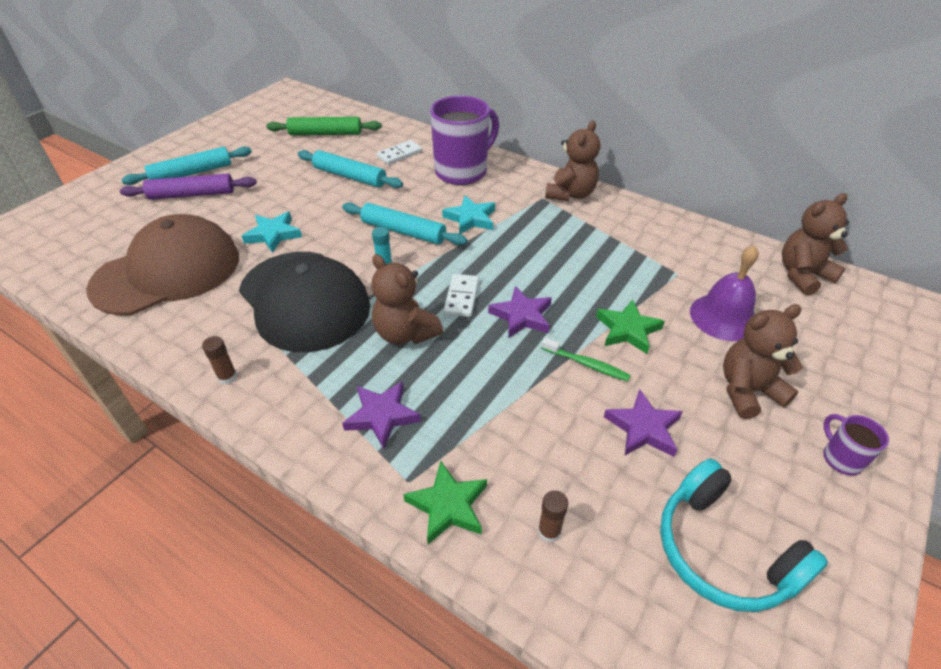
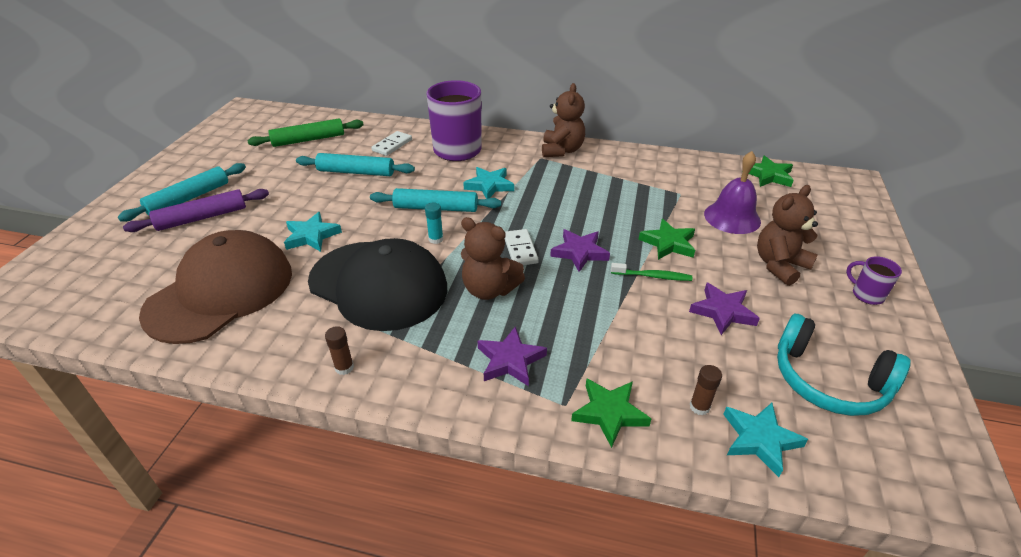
camera: 20 degrees left, 5 degrees down
(595, 593) = (760, 439): none -> turquoise star
(802, 275) = (768, 175): brown teddy bear -> green star

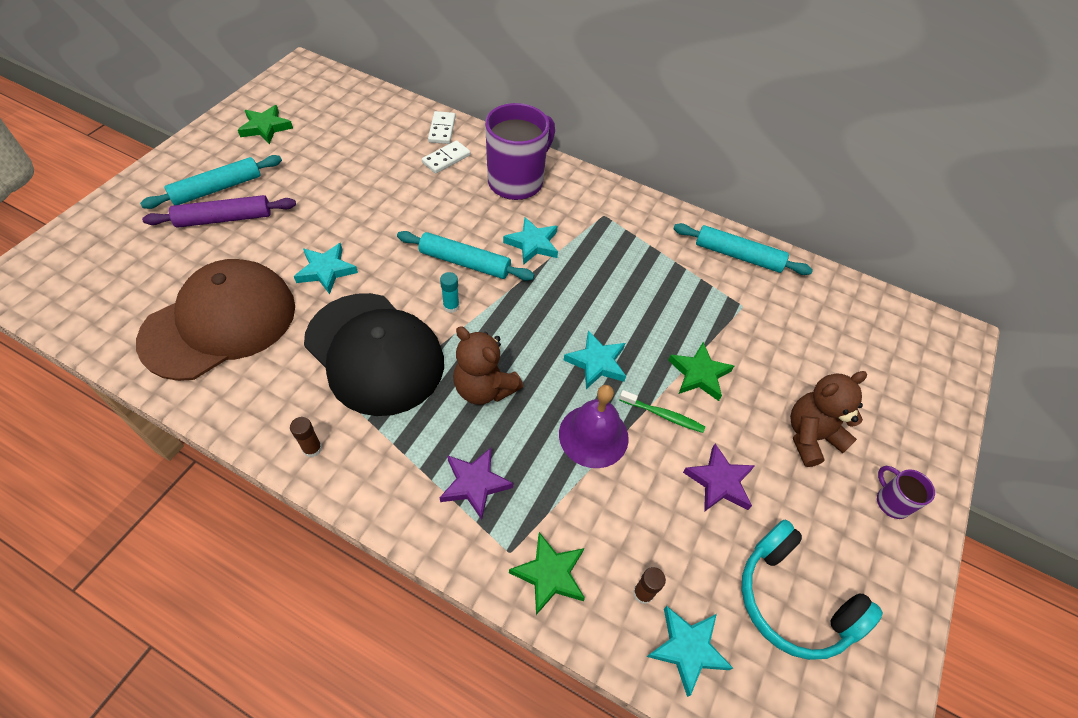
camera: 10 degrees right, 15 degrees up
(308, 140) = (359, 130): green rolling pin -> none
(356, 172) = (396, 190): turquoise rolling pin -> turquoise rolling pin (738, 256)
(520, 249) = (535, 342): white domino -> white domino (442, 129)
(562, 150) = (632, 209): brown teddy bear -> none
(579, 252) = (596, 362): purple star -> turquoise star
(732, 217) = (787, 355): purple bell -> purple bell (593, 435)
(768, 175) = (859, 304): green star -> green star (265, 127)

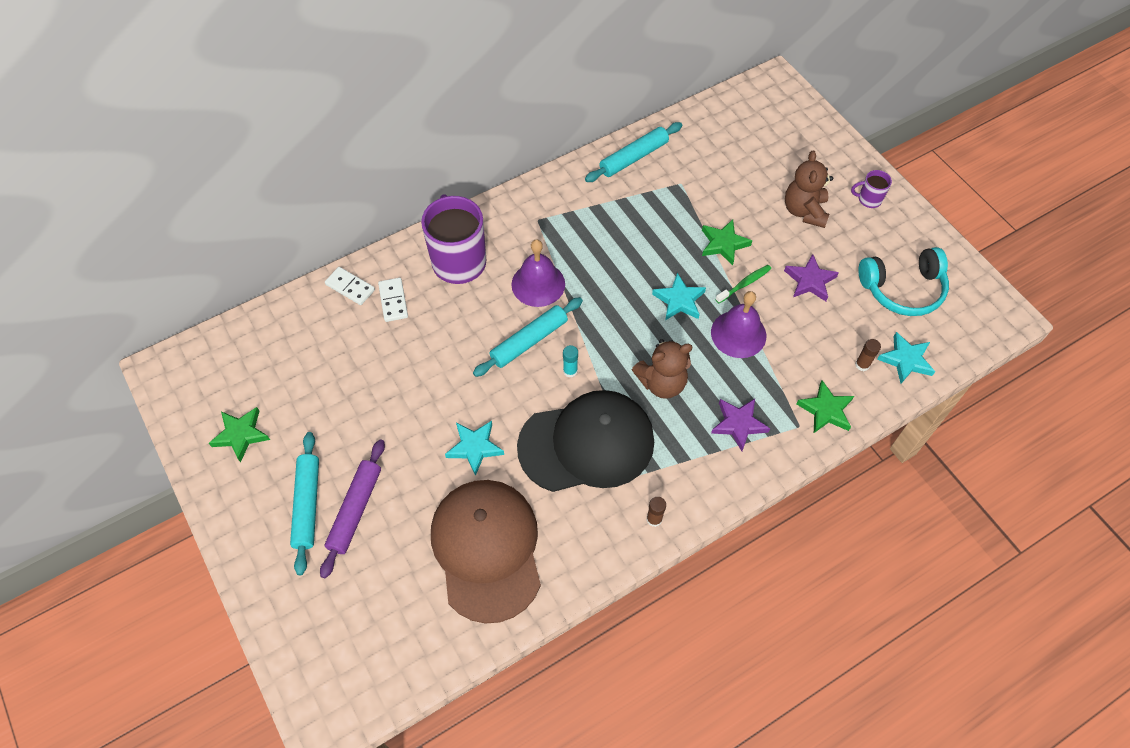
camera: 55 degrees left, 5 degrees up
(533, 244) = (538, 284): turquoise star -> purple bell

